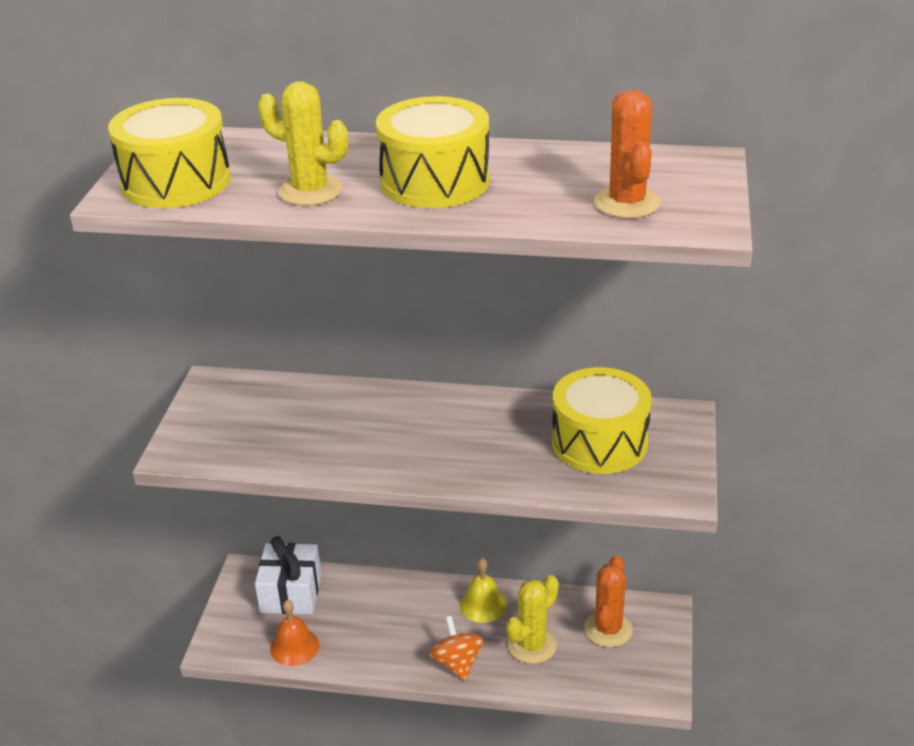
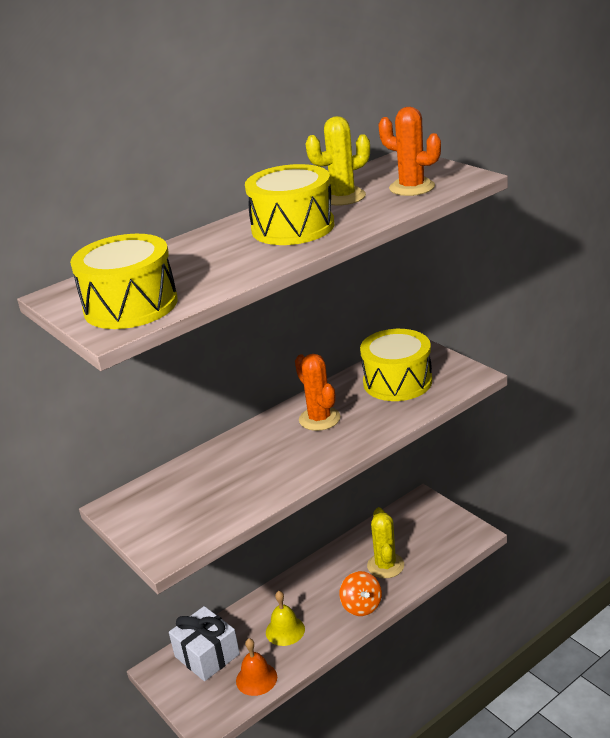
camera: 45 degrees left, 5 degrees down
(310, 191) = (232, 265): yellow cactus -> yellow cactus (343, 197)
(457, 663) = (361, 606): orange spinning top -> orange spinning top turned 135 degrees counterclockwise
(483, 604) = (330, 568): yellow bell -> yellow bell (285, 630)
(608, 629) = (410, 528): orange cactus -> orange cactus (319, 419)

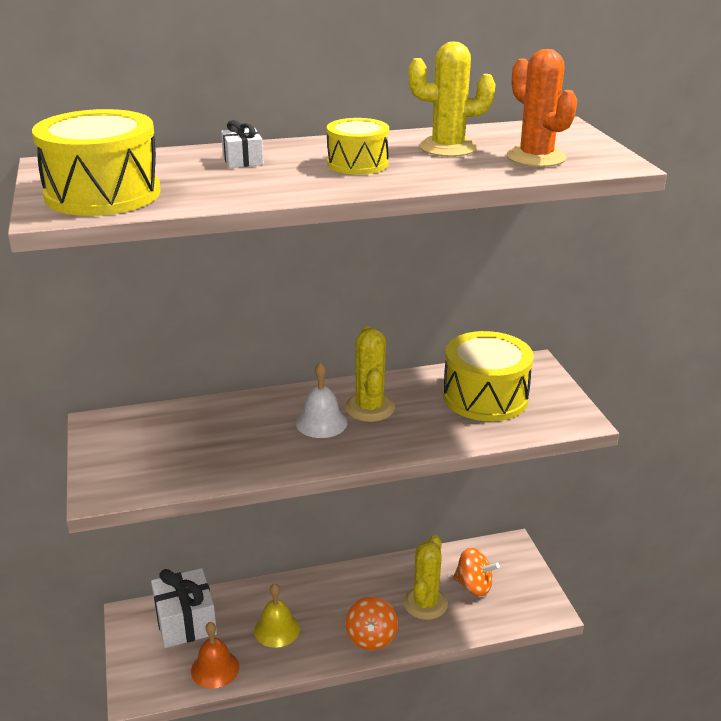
camera: 20 degrees right, 0 degrees up
(204, 249) = (243, 160): none -> white gift
(292, 442) = (321, 422): none -> white bell
(293, 227) = (357, 163): yellow drum -> yellow drum, size x0.59
(319, 419) = (369, 408): orange cactus -> yellow cactus
(413, 539) = (473, 586): none -> orange spinning top

